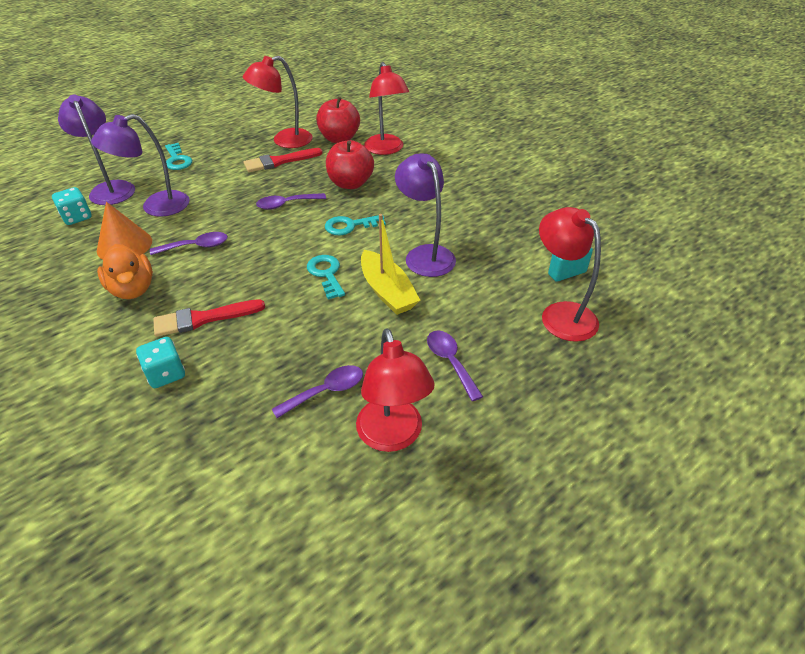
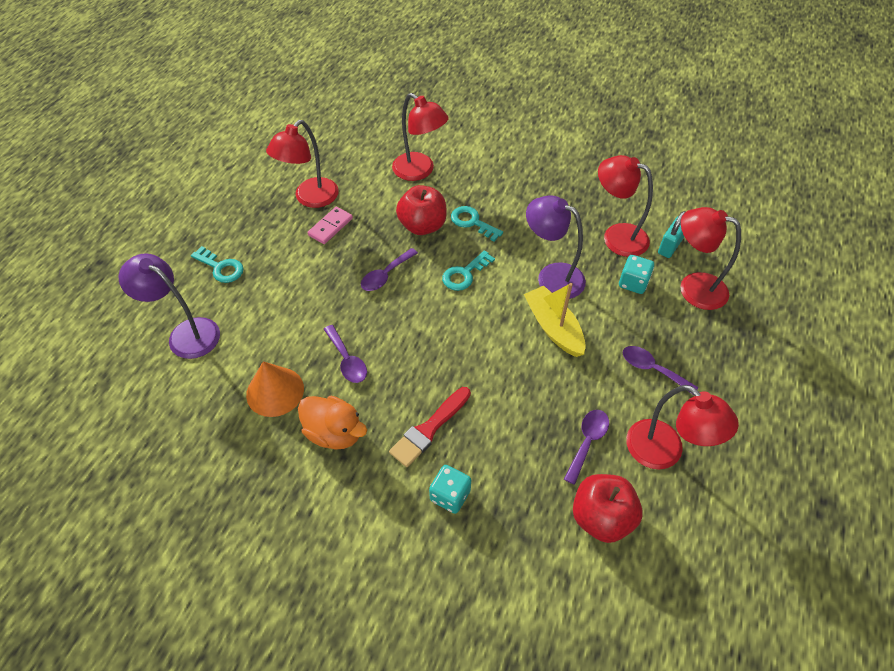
camera: 30 degrees left, 10 degrees up
(77, 217) = (188, 383): turquoise dice -> turquoise dice (633, 283)
(156, 207) = (260, 334): purple lamp -> none
(196, 246) = (347, 360): purple spoon -> purple spoon turned 105 degrees clockwise
(279, 161) = (330, 227): red brush -> pink domino
(326, 274) = (490, 334): turquoise key -> turquoise key (472, 222)
(339, 139) = (363, 175): red apple -> red apple (601, 517)
(387, 291) = (553, 327): yellow boat -> yellow boat turned 150 degrees counterclockwise
(518, 247) = (616, 236): none -> red lamp

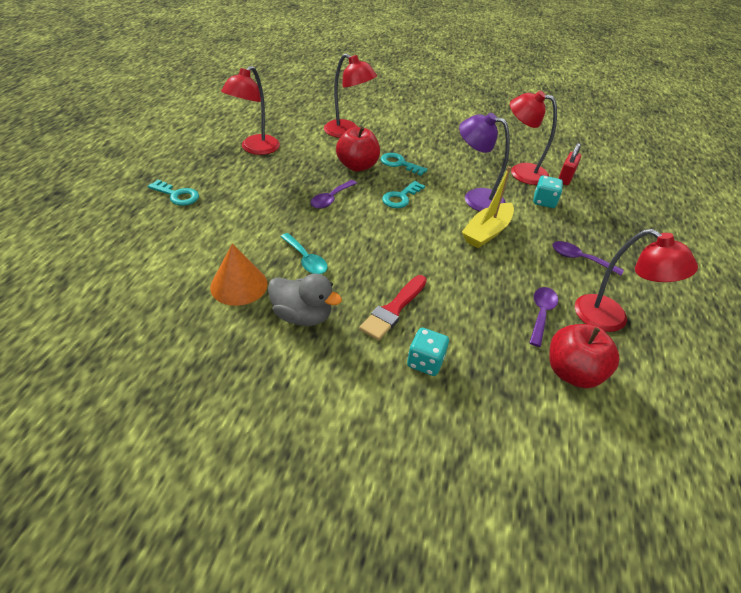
camera: 10 degrees left, 10 degrees down
(186, 333) = (146, 243): purple lamp -> none
(330, 227) = (276, 167): pink domino -> none
(334, 432) = (302, 316): orange duck -> grey duck
(347, 360) = (305, 259): purple spoon -> turquoise spoon
(553, 327) = (487, 232): yellow boat -> yellow boat turned 105 degrees counterclockwise
(670, 246) = (565, 178): turquoise padlock -> red padlock
(693, 287) = (593, 203): red lamp -> none

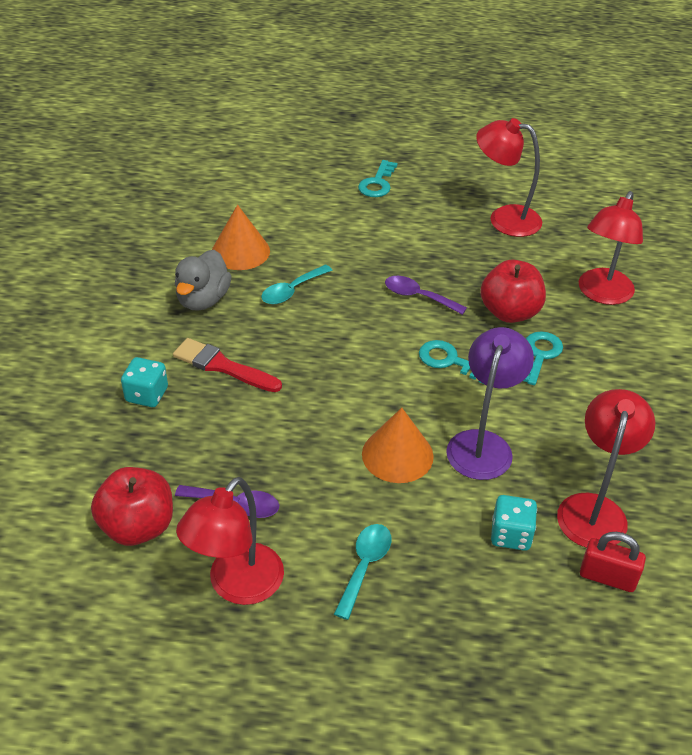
camera: 85 degrees right, 0 degrees up
(487, 232) = (397, 455): yellow boat -> orange cone
(580, 259) = (365, 566): purple spoon -> turquoise spoon

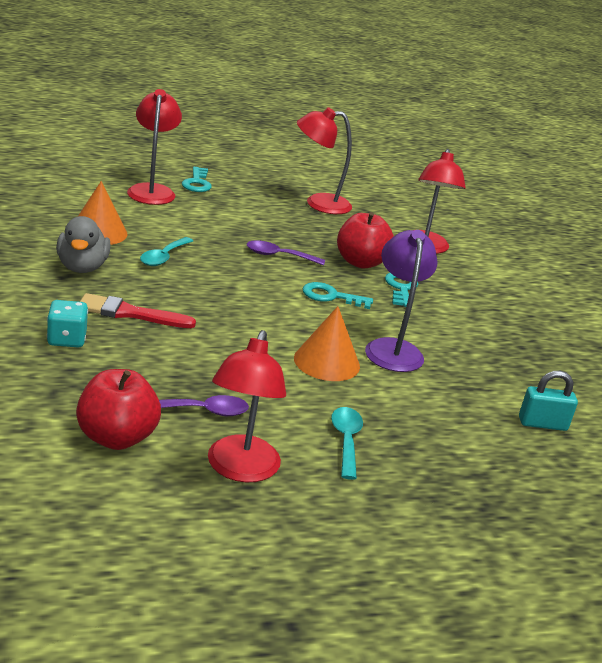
camera: 25 degrees left, 15 degrees down
(511, 535) = (452, 405): turquoise dice -> none
(594, 509) = (505, 382): red lamp -> red lamp (152, 190)
(607, 577) = (542, 424): red padlock -> turquoise padlock

